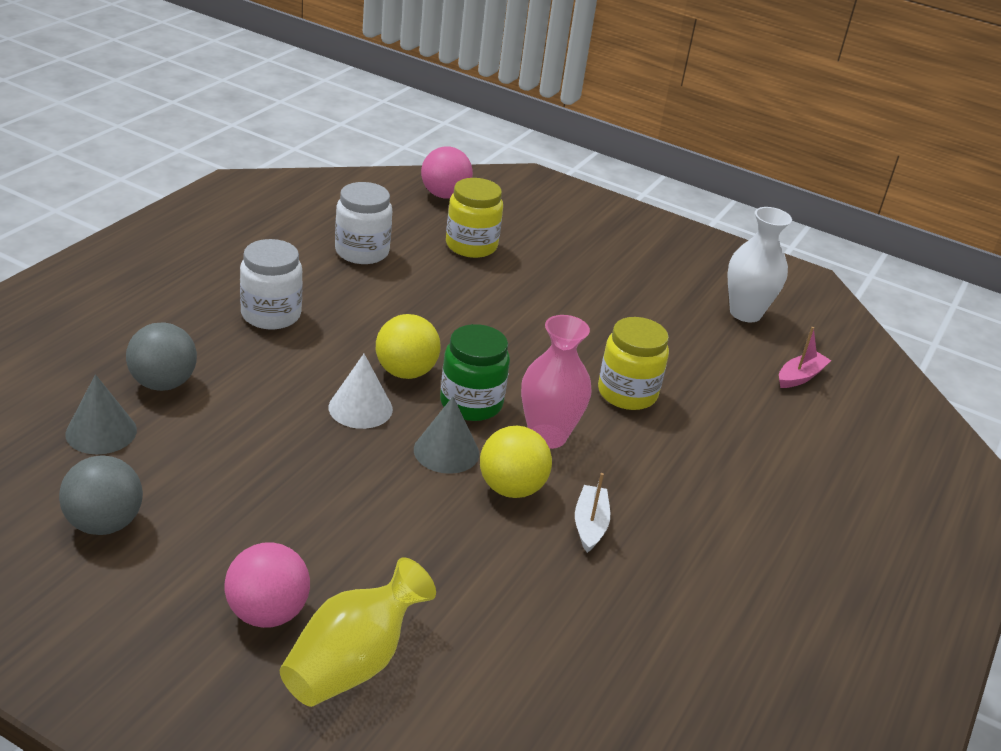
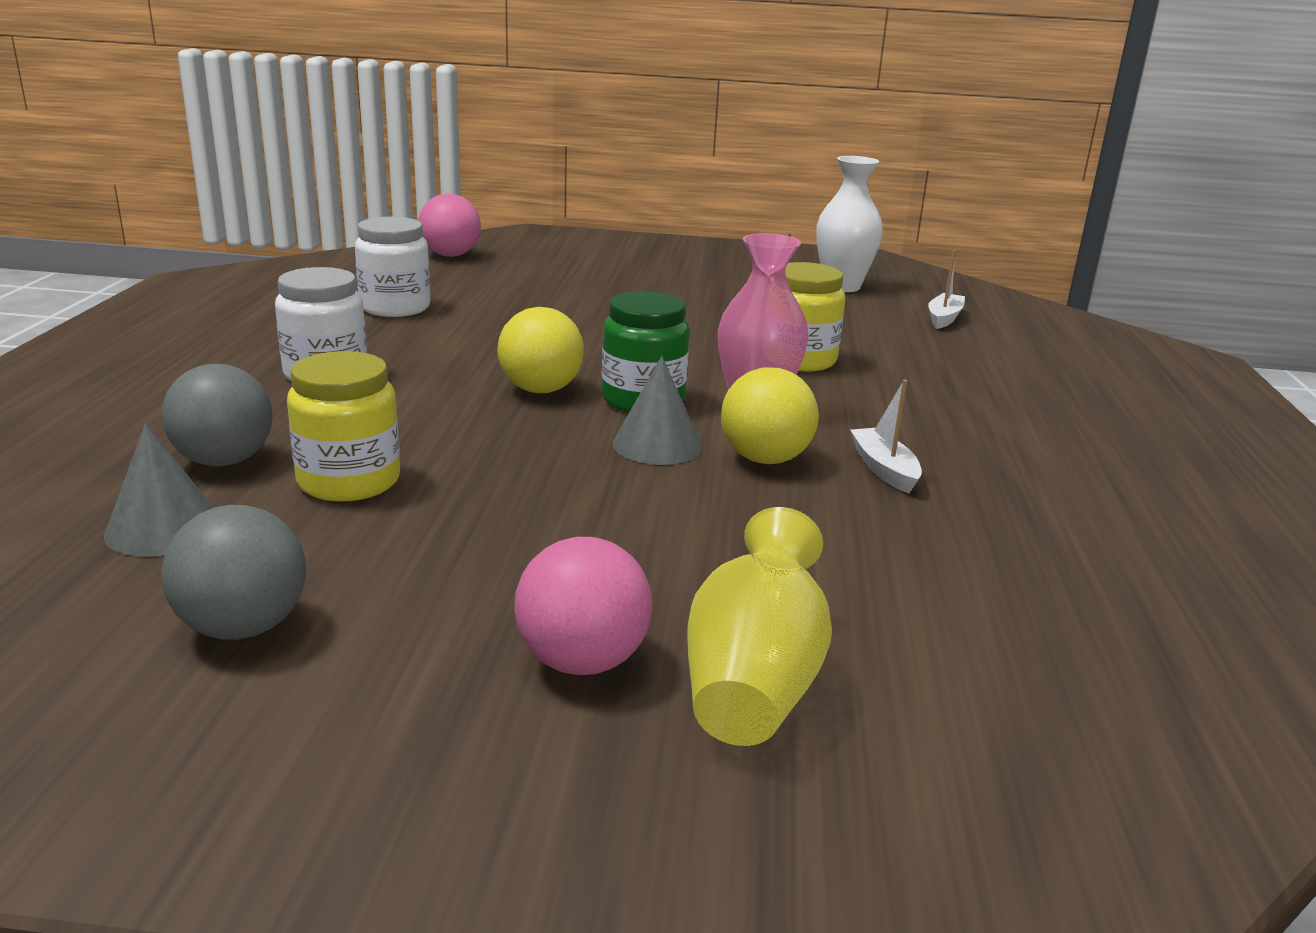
camera: 20 degrees left, 10 degrees down
(360, 408) = (515, 430): white cone -> none
(471, 245) = (517, 285): yellow jar -> yellow jar (349, 481)
(800, 377) = (944, 318): pink boat -> white boat

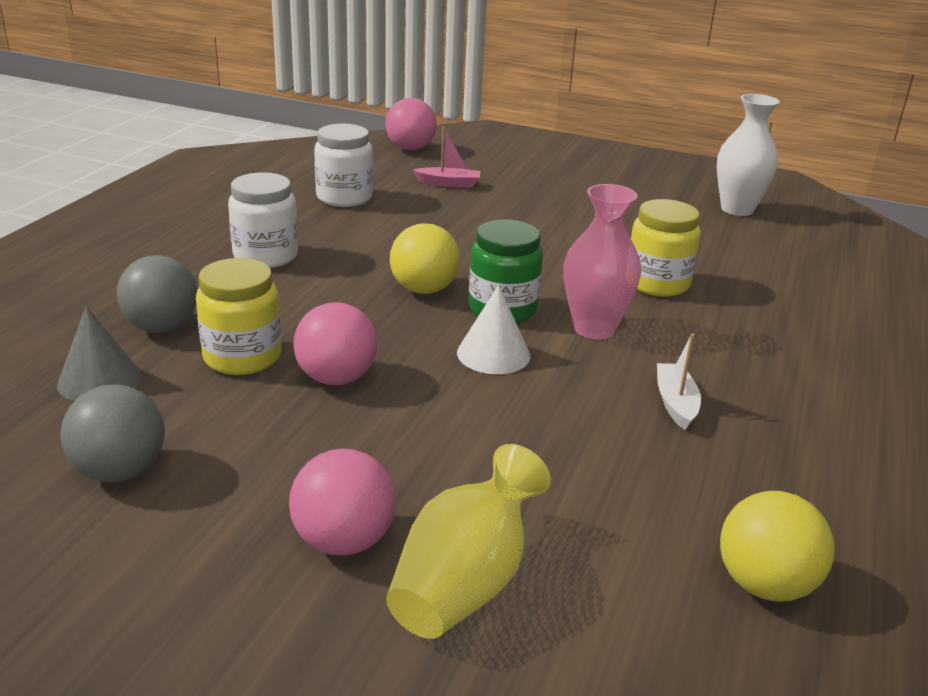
camera: 15 degrees right, 5 degrees up
(482, 490) = (336, 378): none -> pink ball
(514, 285) = (448, 183): none -> pink boat
(657, 445) = (493, 354): grey cone -> white cone
(765, 459) = (576, 379): yellow ball -> yellow ball (764, 585)
(944, 318) = (816, 253): white boat -> none

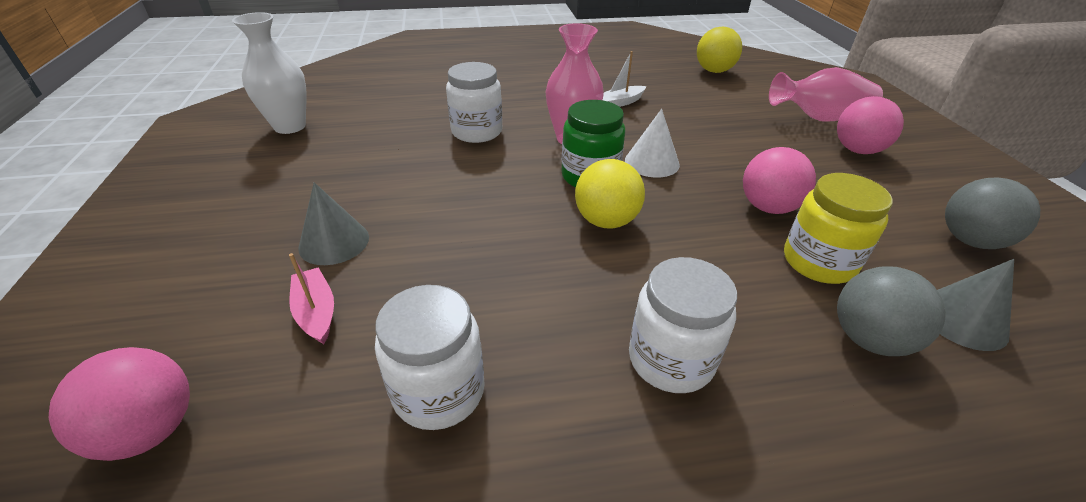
camera: 120 degrees left, 10 degrees up
(465, 582) = (819, 118): yellow vase -> pink vase
(517, 197) = (334, 242): none -> grey cone
(657, 283) = (477, 132): yellow jar -> white jar

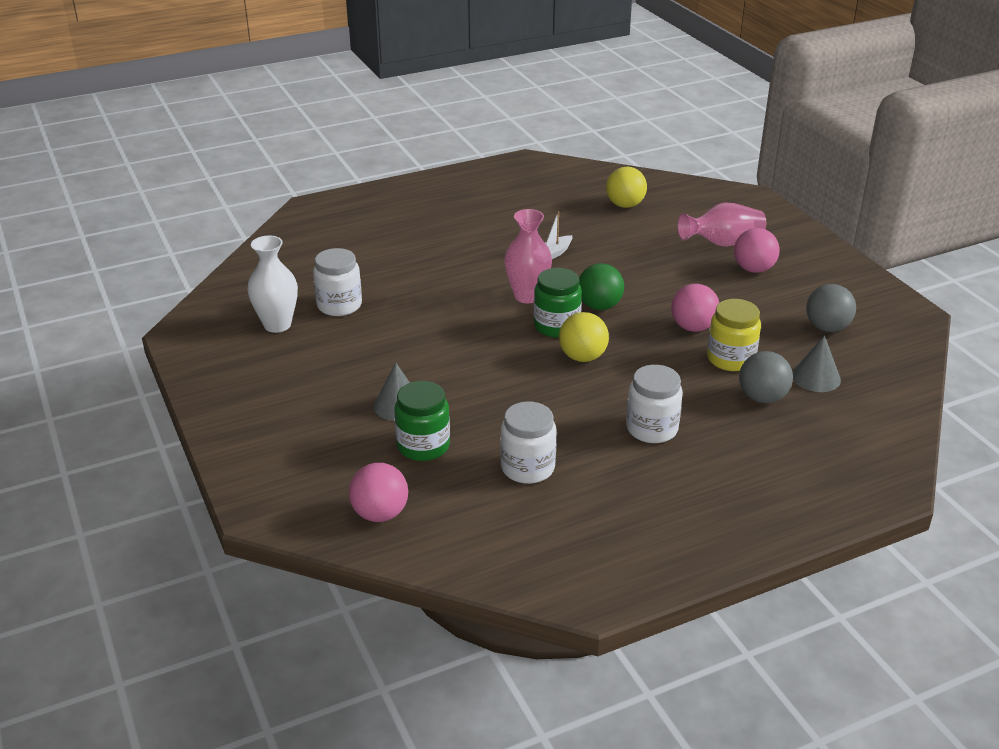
camera: 15 degrees left, 5 degrees down
(316, 312) = (423, 446): pink boat -> green jar
(477, 132) = (444, 303): white jar -> white jar (339, 305)
(652, 162) = (599, 306): white cone -> green ball

